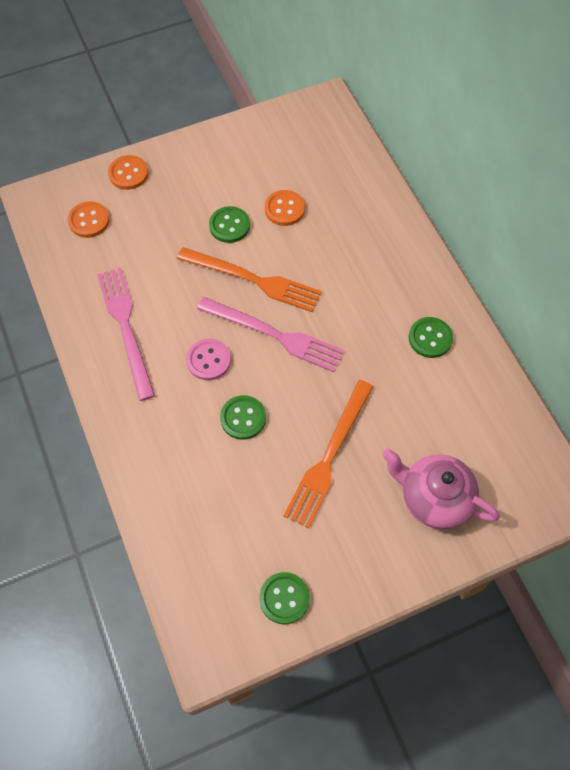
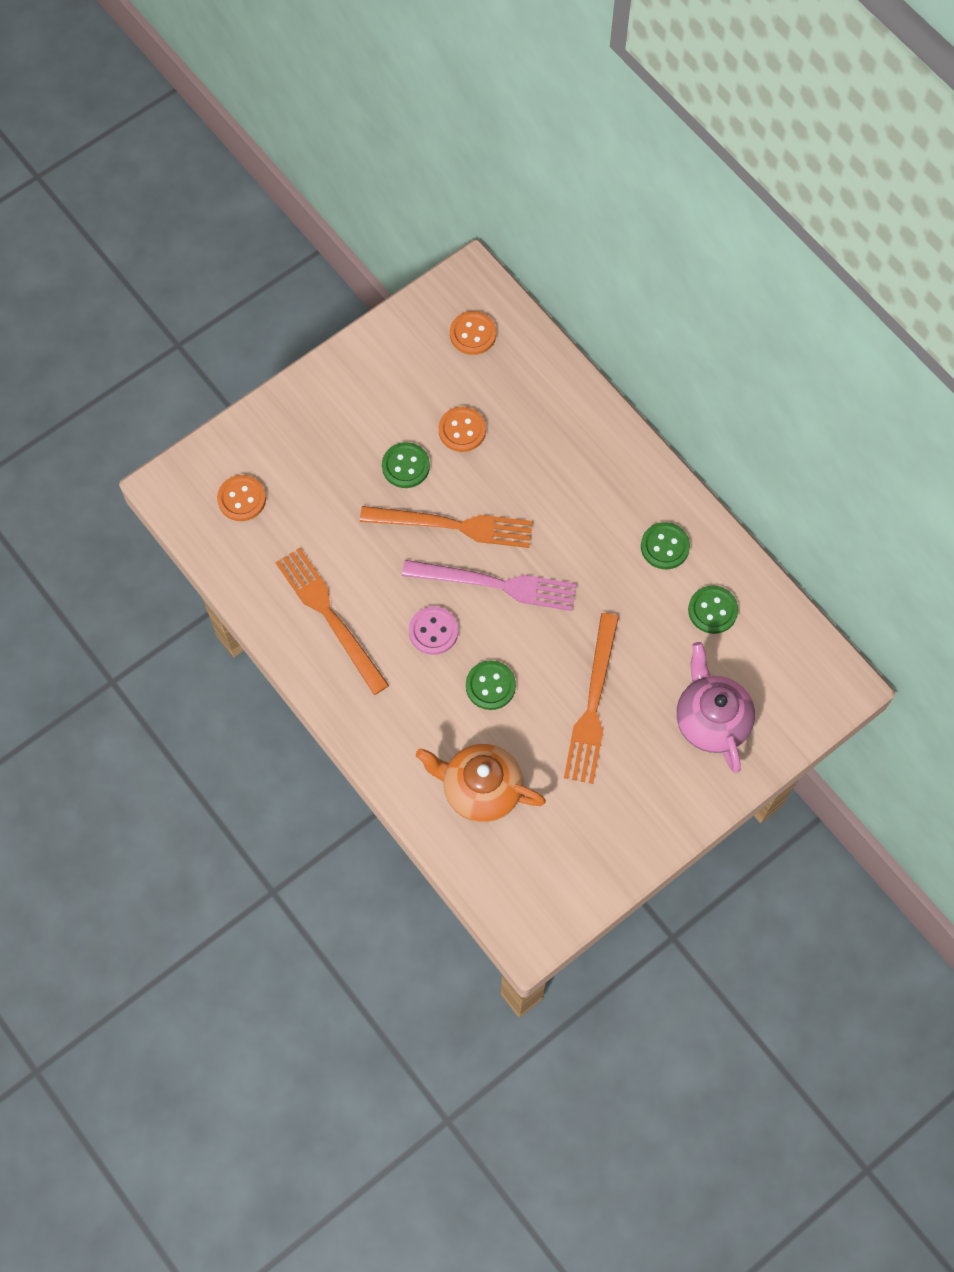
camera: 15 degrees left, 5 degrees up
(126, 327) = (330, 616): pink fork -> orange fork
(128, 173) = (266, 428): orange button -> orange button (473, 334)
(205, 507) = (480, 789): none -> orange teapot
(284, 598) = (588, 859): green button -> green button (712, 610)
(433, 498) = (711, 720): pink teapot -> pink teapot turned 60 degrees clockwise

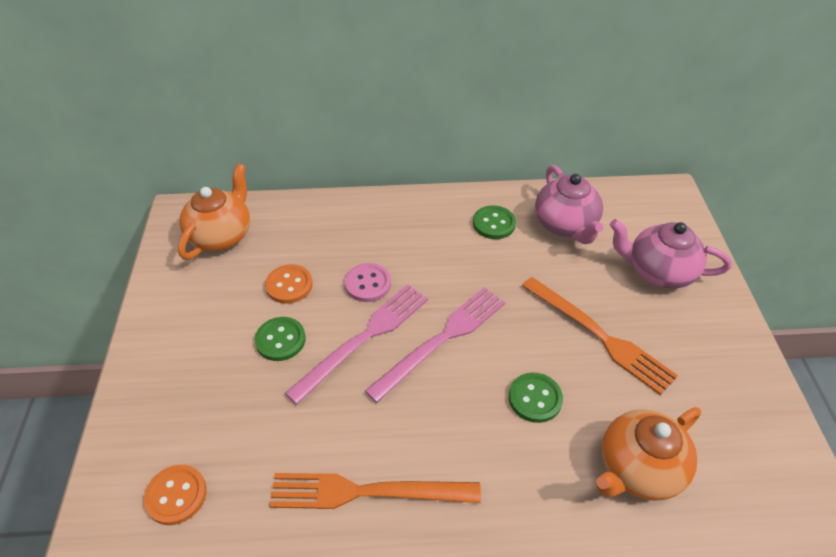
camera: 55 degrees left, 20 degrees down
(433, 631) = (450, 411): pink button -> pink button (368, 284)
(453, 526) = (364, 338): orange fork -> pink fork
(473, 334) = (221, 235): orange button -> orange teapot
(712, 610) = (565, 225): green button -> pink teapot

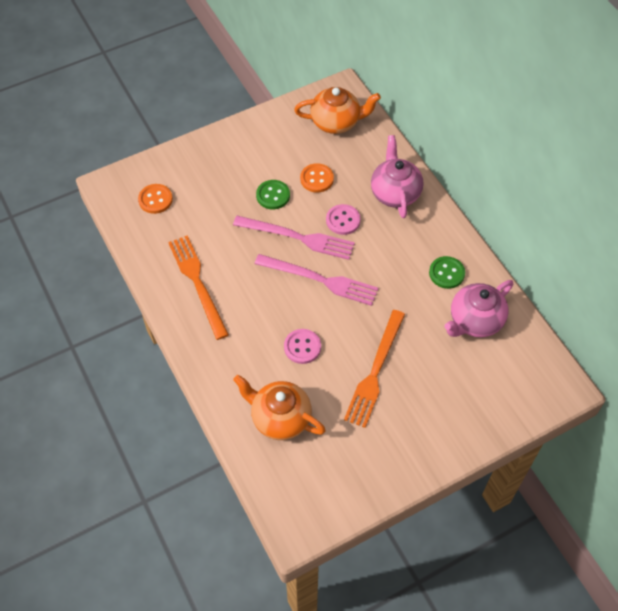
camera: 65 degrees right, 10 degrees up
(535, 398) = (302, 347): green button -> pink button
(658, 272) = (462, 396): pink teapot -> pink teapot (395, 193)

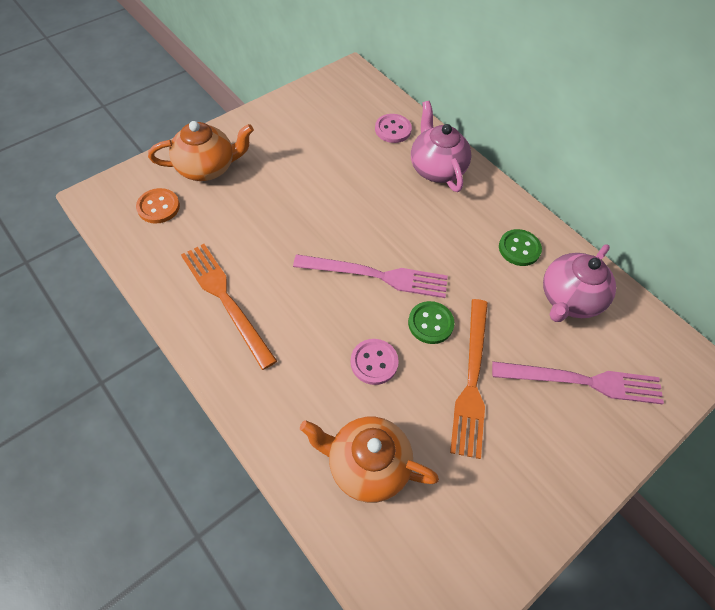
camera: 15 degrees left, 0 degrees up
(273, 195) = (299, 186): green button -> green button (430, 323)
(298, 237) = (338, 230): pink fork -> pink fork (583, 381)
(317, 179) = (346, 163): orange button -> none
(336, 122) = (353, 104): orange teapot -> orange teapot (207, 168)
(343, 220) = (386, 204): pink button -> pink button (393, 129)

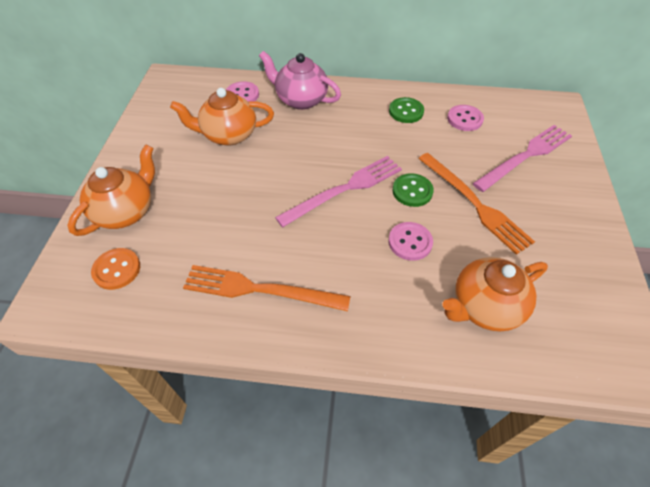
camera: 40 degrees left, 5 degrees down
(342, 158) = (228, 135): none -> orange teapot
(568, 299) = (464, 119): pink teapot -> pink button

